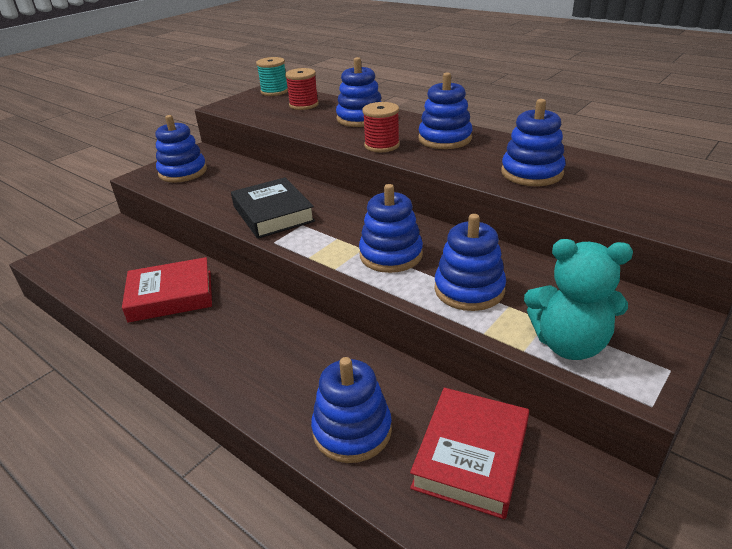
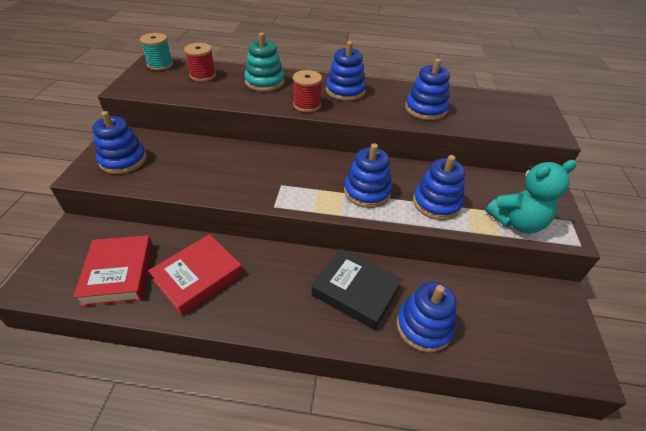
camera: 35 degrees left, 10 degrees up
(273, 214) = (248, 181): black book -> black book (355, 291)
(360, 118) = (264, 82): blue stacking toy -> turquoise stacking toy
(471, 456) = (497, 311): red book -> red book (119, 274)

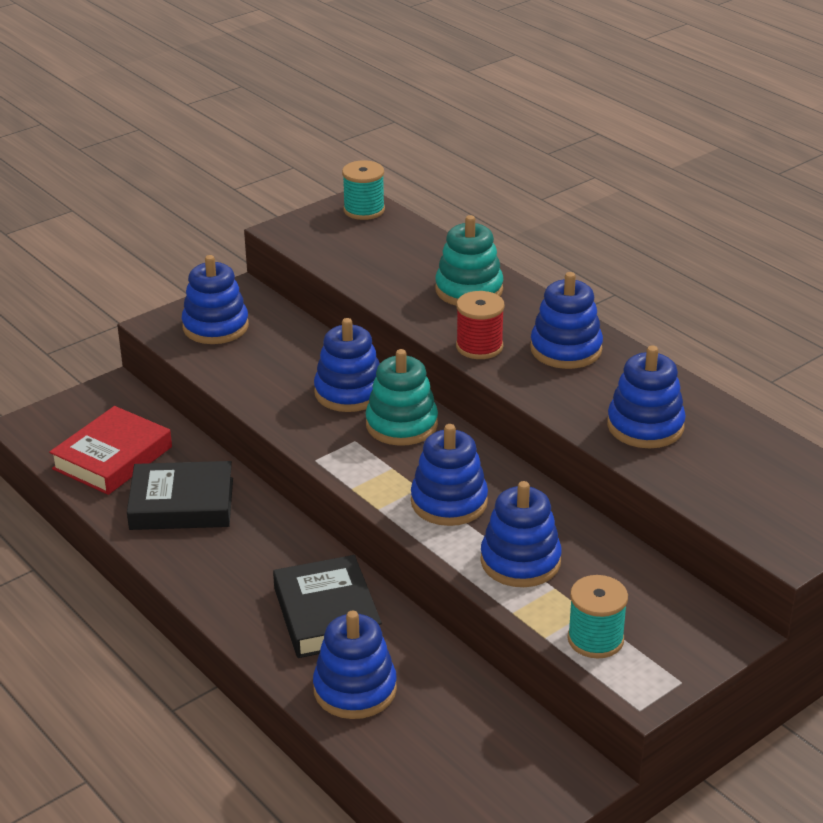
camera: 45 degrees right, 10 degrees down
(198, 277) = (182, 504): red book -> black book
(203, 75) = (399, 247): red spool -> none
(245, 161) = (349, 392): none -> blue stacking toy
(293, 165) = (401, 425): none -> turquoise stacking toy
(517, 222) = (595, 639): turquoise teddy bear -> turquoise spool

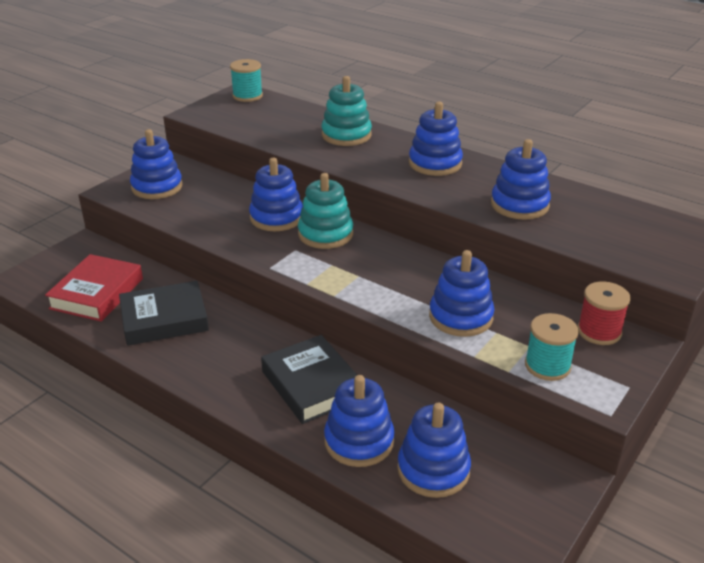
camera: 15 degrees left, 0 degrees up
(449, 502) = (386, 282): blue stacking toy -> blue stacking toy (433, 470)
(479, 347) = (372, 169): red spool -> red spool (599, 332)

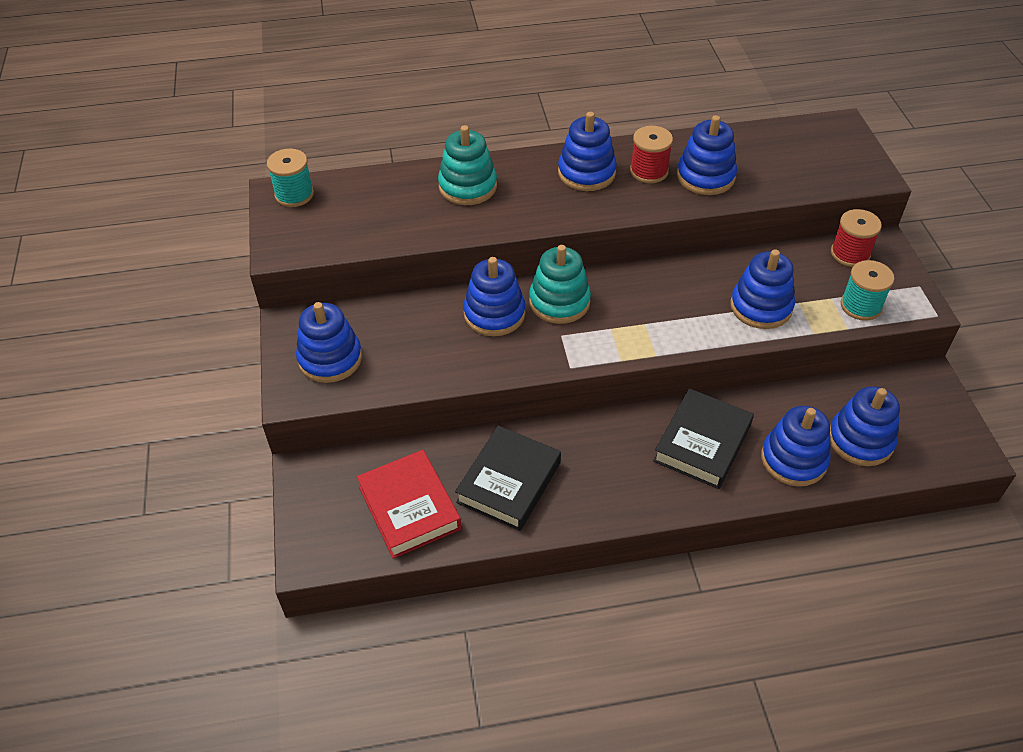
camera: 45 degrees left, 15 degrees up
(312, 385) = (702, 443): black book -> black book turned 75 degrees counterclockwise
(481, 183) = (649, 171): none -> red spool

